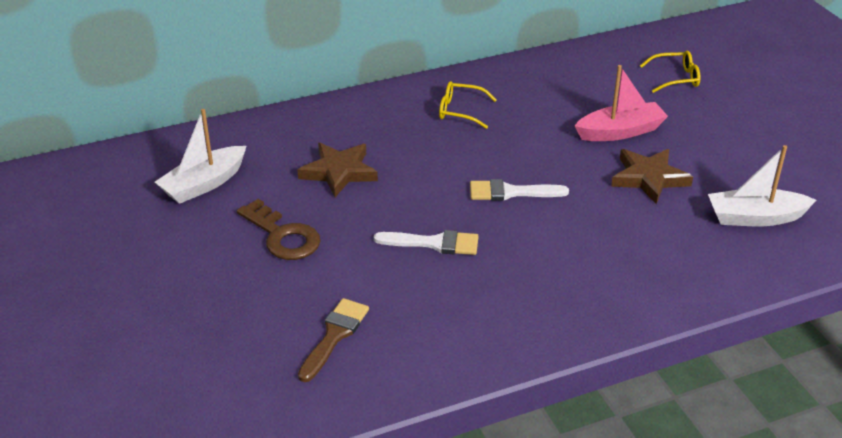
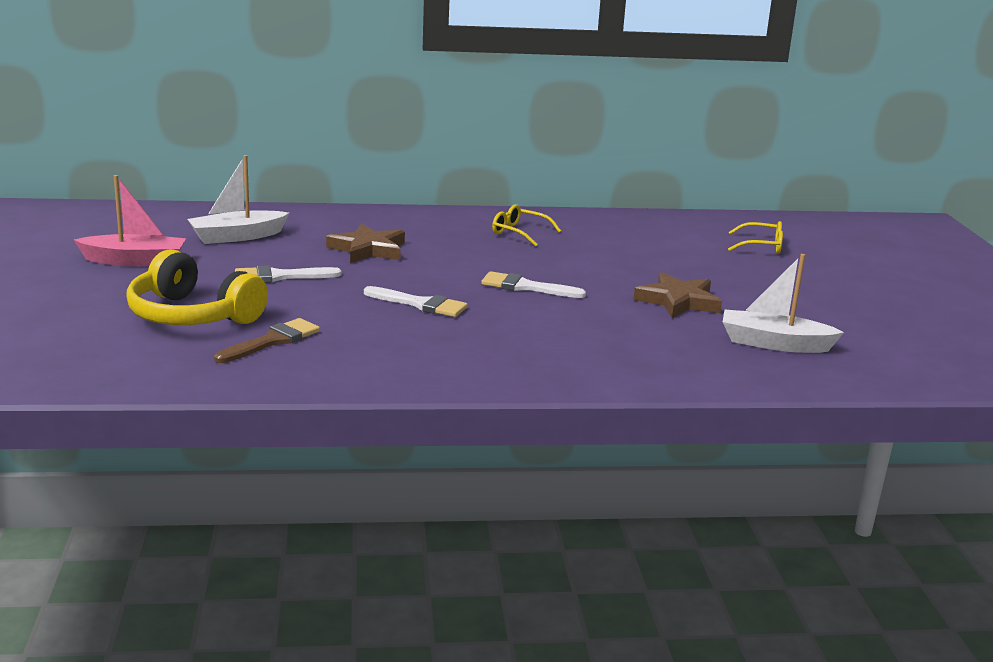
camera: 15 degrees right, 15 degrees down
(237, 319) = (192, 315): none -> yellow headphones
(283, 236) = (280, 276): brown key -> white brush
(620, 132) = (673, 269): pink boat -> pink boat (134, 261)

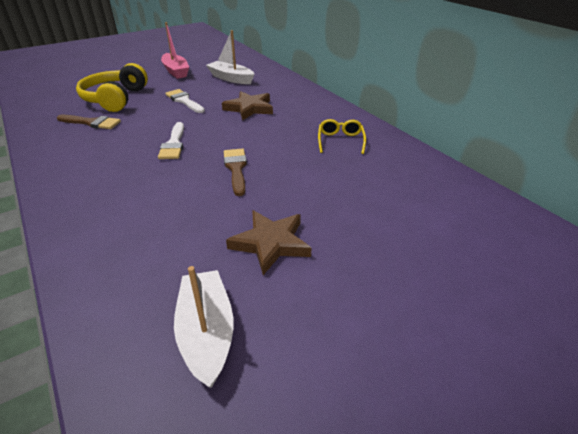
camera: 65 degrees right, 15 degrees up
(526, 287) = (236, 169): white brush -> brown brush
(761, 246) = (485, 264): yellow glasses -> none

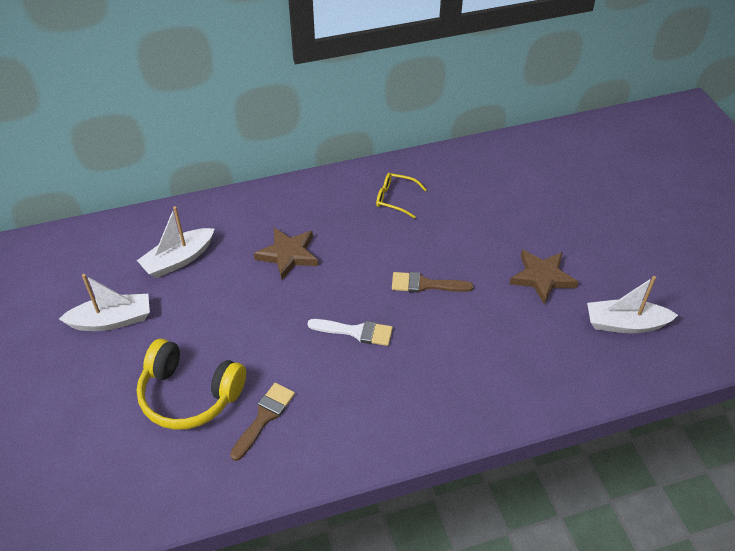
camera: 75 degrees left, 10 degrees up
(176, 71) = (112, 320): pink boat -> white boat
(184, 101) = (235, 316): white brush -> none

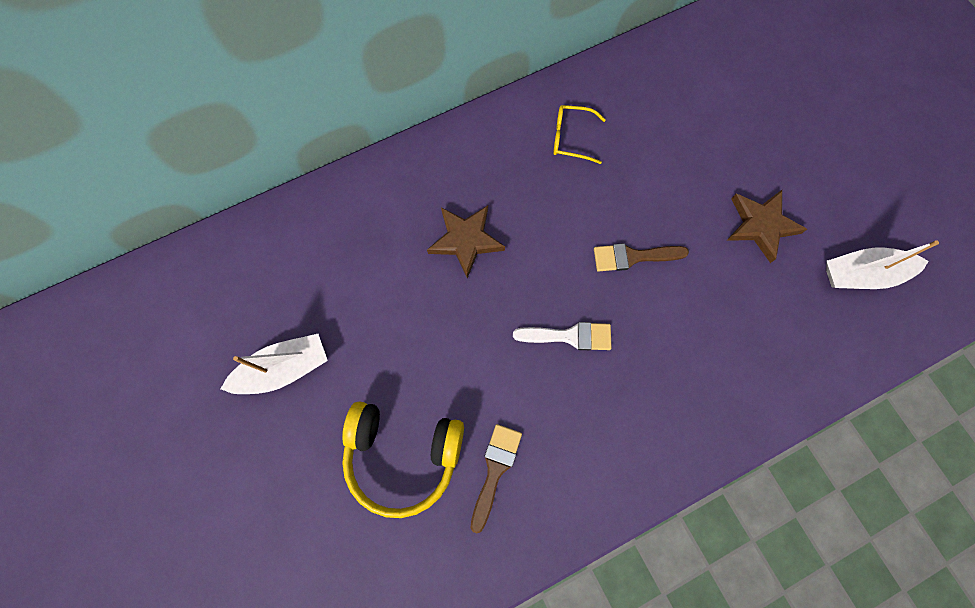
camera: 10 degrees left, 25 degrees up
(178, 260) = (338, 269): white boat -> none

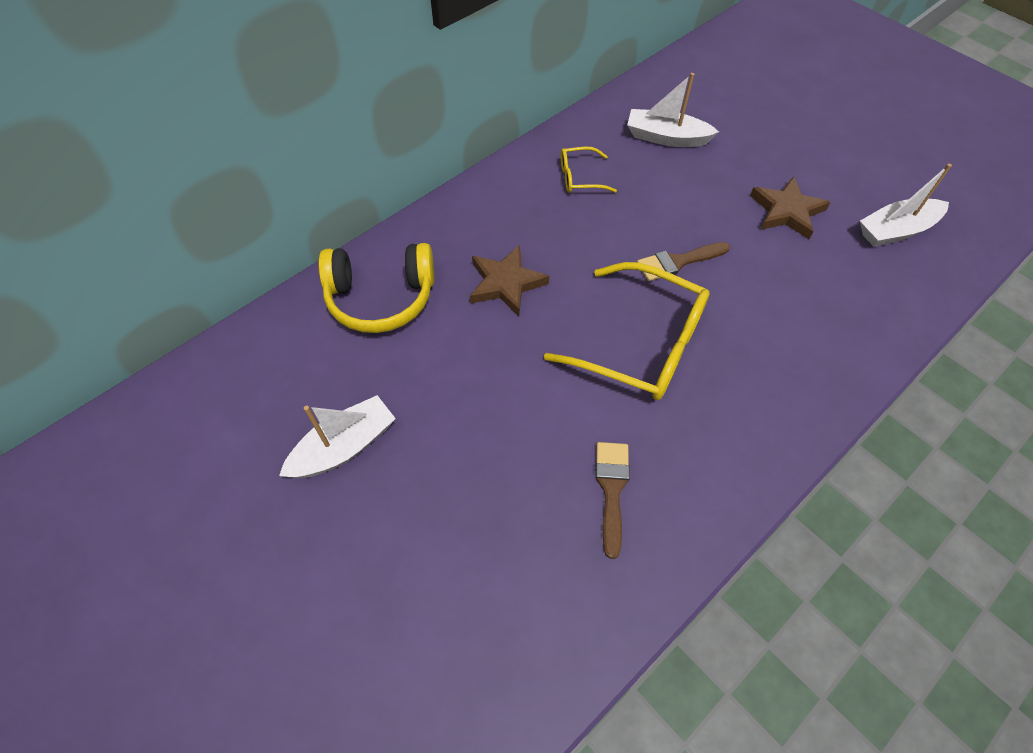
camera: 15 degrees left, 15 degrees down
(403, 455) = (505, 501): yellow headphones -> yellow headphones (381, 298)
(569, 336) = (642, 344): white brush -> yellow glasses
(672, 110) = (666, 137): none -> white boat

